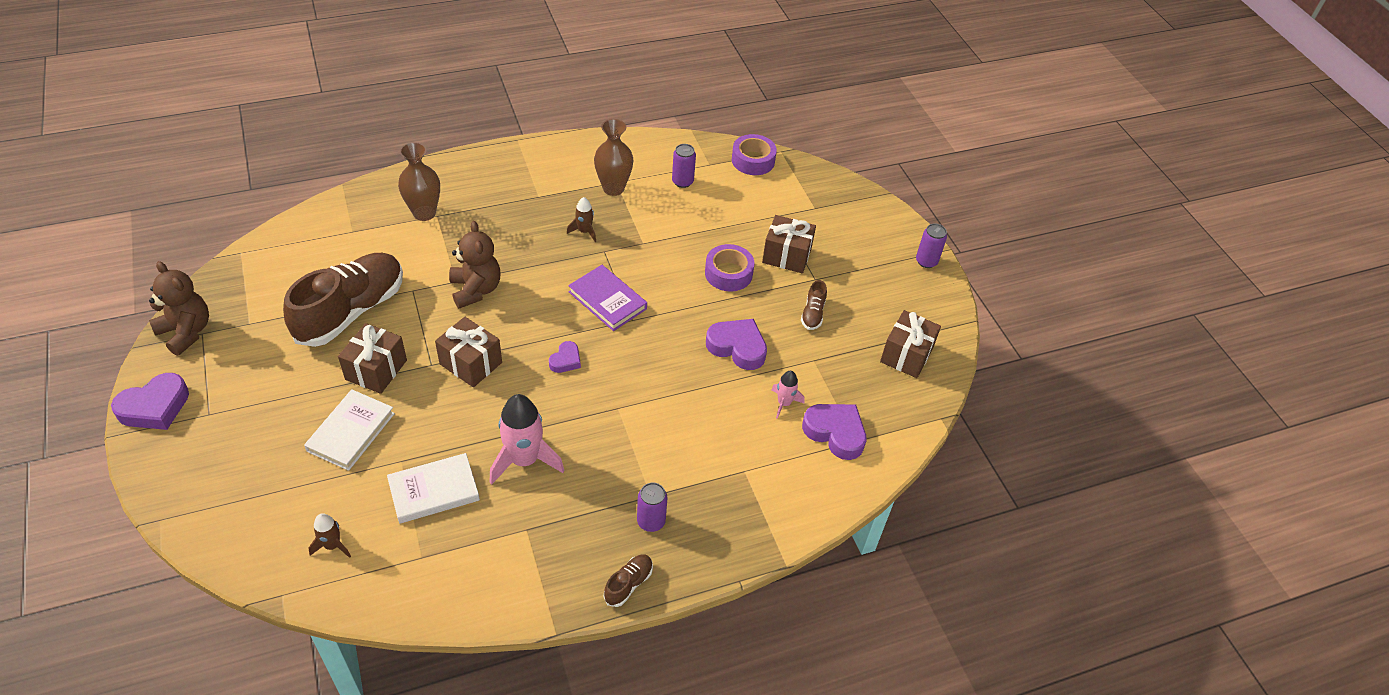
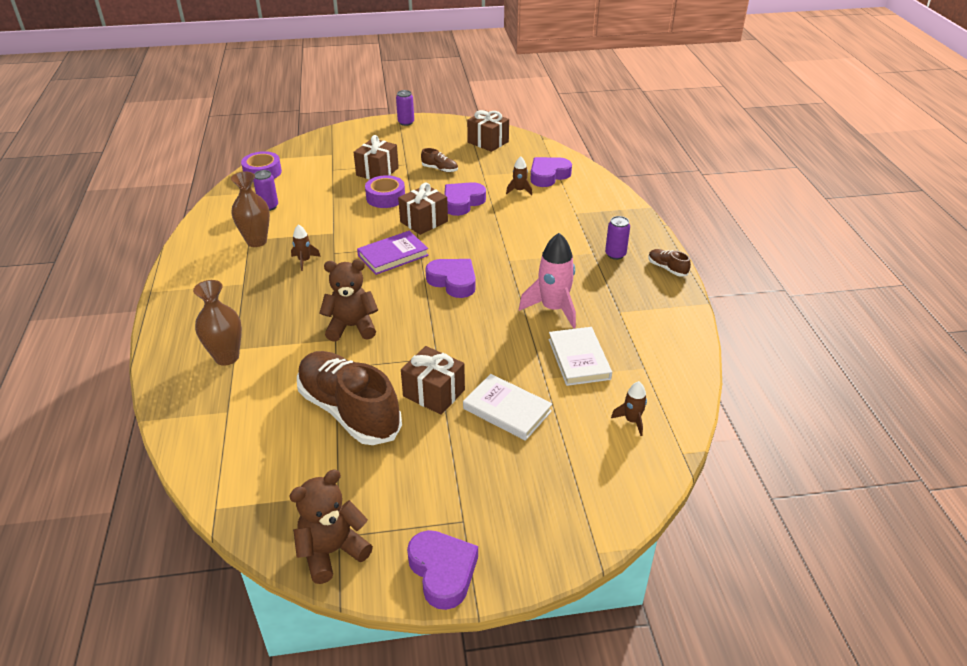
camera: 75 degrees left, 10 degrees down
(471, 363) = (442, 333): brown gift -> brown gift (424, 221)
(565, 360) = (453, 281): purple heart -> purple heart, size x1.77
(784, 403) = (519, 190): pink rocket -> brown rocket

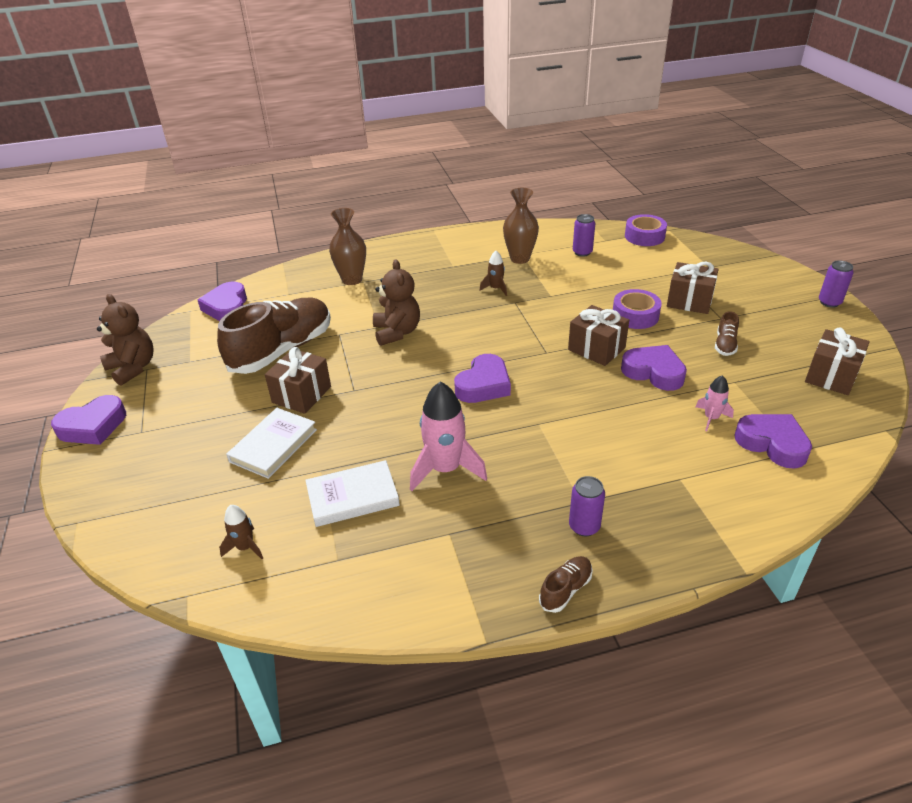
camera: 85 degrees right, 0 degrees up
(228, 468) = (227, 307): none -> purple heart
(393, 255) = (521, 338): purple book -> none
(519, 190) = (711, 418): brown rocket -> pink rocket

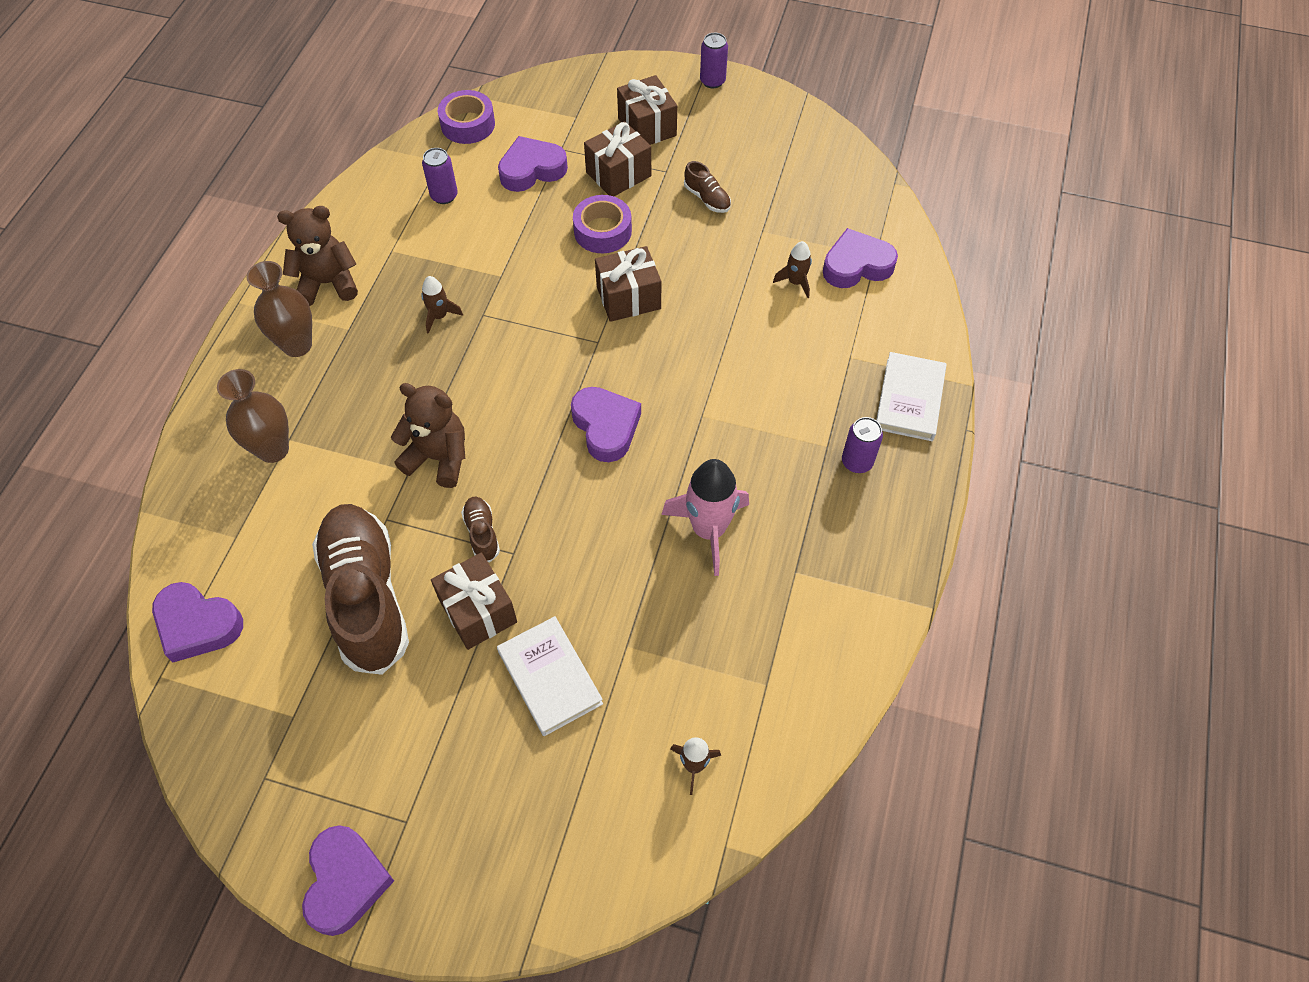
camera: 60 degrees left, 20 degrees up
(133, 368) = (247, 795): brown teddy bear -> brown teddy bear (328, 283)
(352, 497) = (689, 632): white book -> white book (909, 399)
(520, 258) = (399, 258): brown vase -> brown vase (297, 345)
(565, 590) = (915, 518): brown shoe -> brown shoe (482, 533)
(654, 372) = (701, 278): purple heart -> purple heart (532, 169)
(711, 418) = (795, 282): pink rocket -> brown rocket
(831, 376) = (808, 163): brown gift -> brown gift (647, 127)

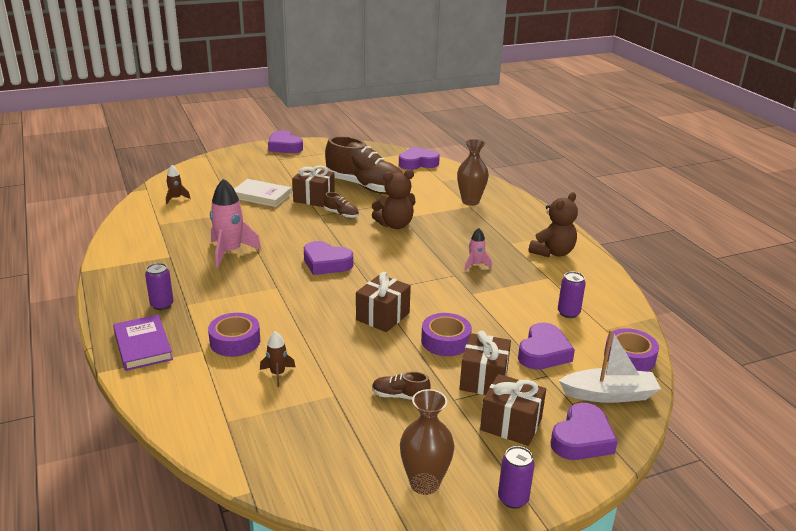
camera: 140 degrees right, 30 degrees down
(297, 345) = (522, 229): brown vase -> brown vase (424, 483)
(439, 316) = (475, 265): brown rocket -> pink rocket
(537, 106) = (609, 394): none -> white boat
(808, 350) = (235, 341): none -> purple tape
(856, 265) = (238, 406): purple heart -> purple heart (582, 439)
(909, 399) = (143, 346): white book -> purple book

